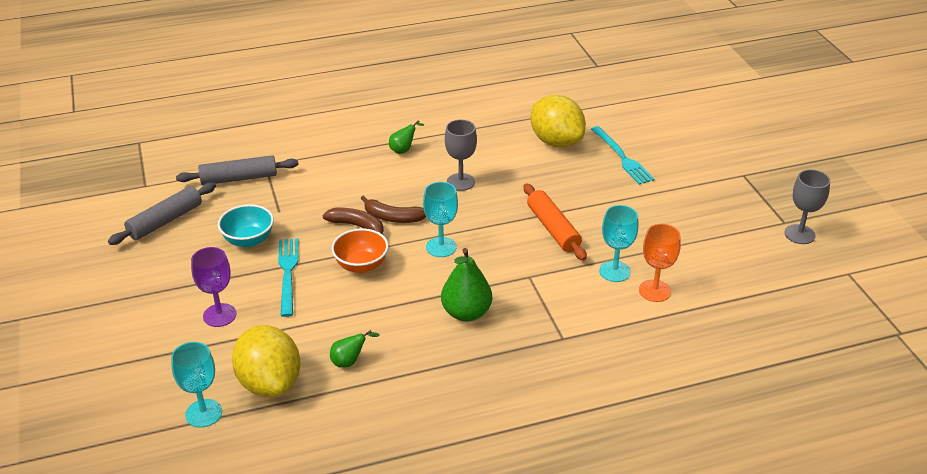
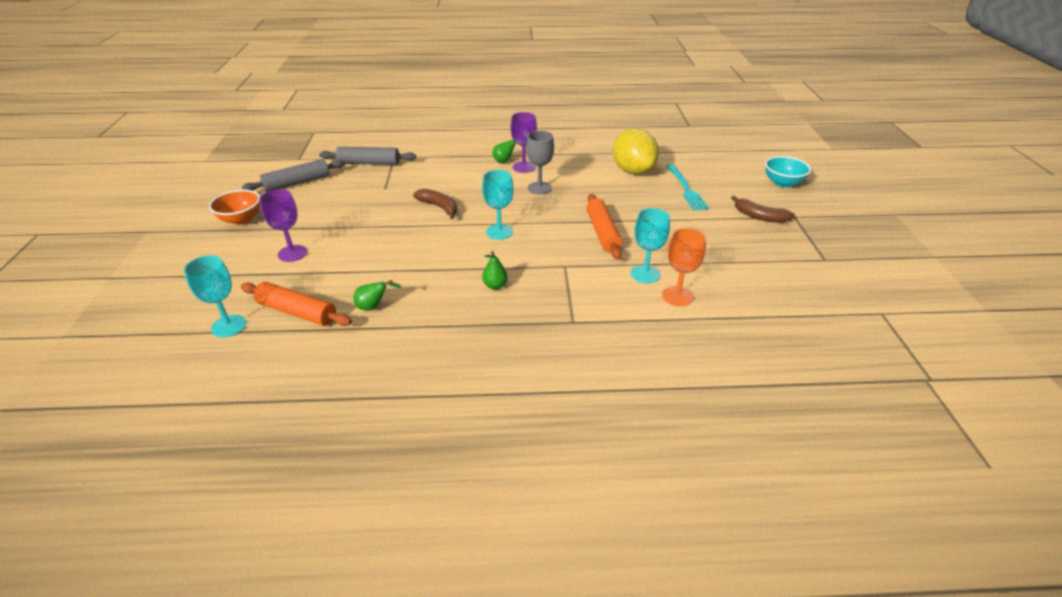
camera: 15 degrees right, 0 degrees up
(248, 240) = (349, 204): turquoise bowl -> turquoise bowl (782, 183)
(270, 383) = (297, 312): yellow lemon -> orange rolling pin
(288, 273) = (364, 232): turquoise fork -> none
(361, 265) = (426, 235): orange bowl -> orange bowl (241, 219)
(393, 217) = (471, 205): brown banana -> brown banana (759, 217)
(430, 155) = (524, 167): none -> purple goblet
(466, 313) = (495, 285): green pear -> green pear, size x0.54
(799, 234) = (838, 271): grey goblet -> none

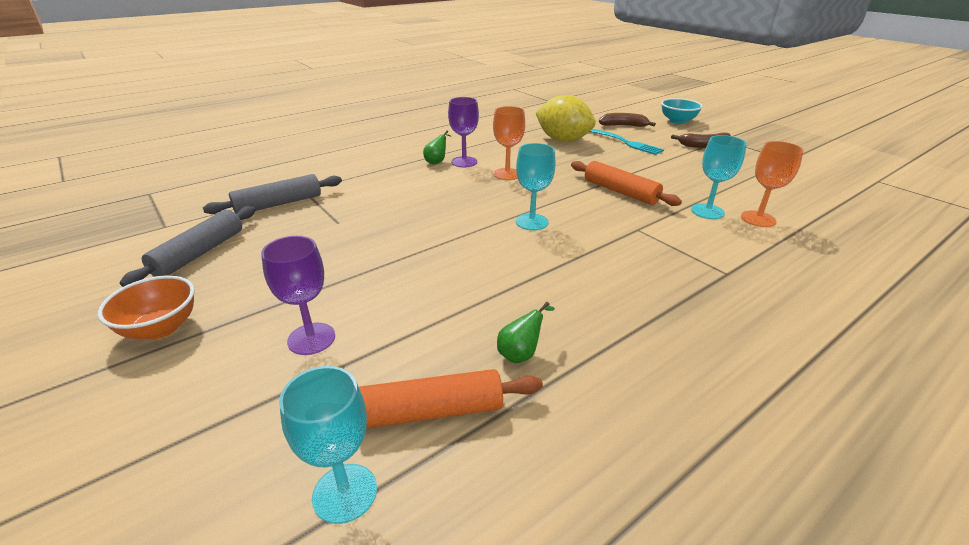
camera: 35 degrees left, 5 degrees down
(439, 207) = (433, 220): brown banana -> brown banana (623, 126)
(495, 285) = (609, 271): green pear -> none
(539, 188) = (507, 174): grey goblet -> orange goblet

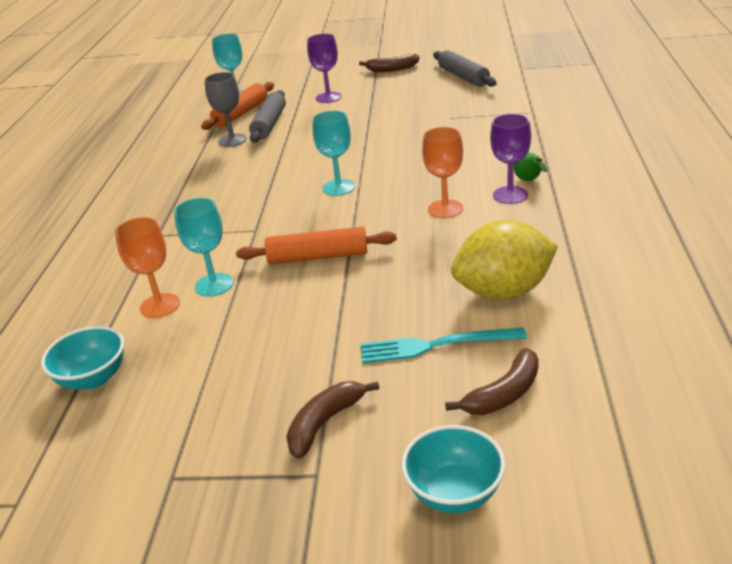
camera: 135 degrees right, 0 degrees up
(160, 328) = (392, 69): orange bowl -> brown banana
(278, 204) = (513, 101): grey rolling pin -> grey rolling pin (270, 124)
(521, 353) = (232, 140): green pear -> grey goblet
(825, 205) = (93, 378): none -> turquoise bowl

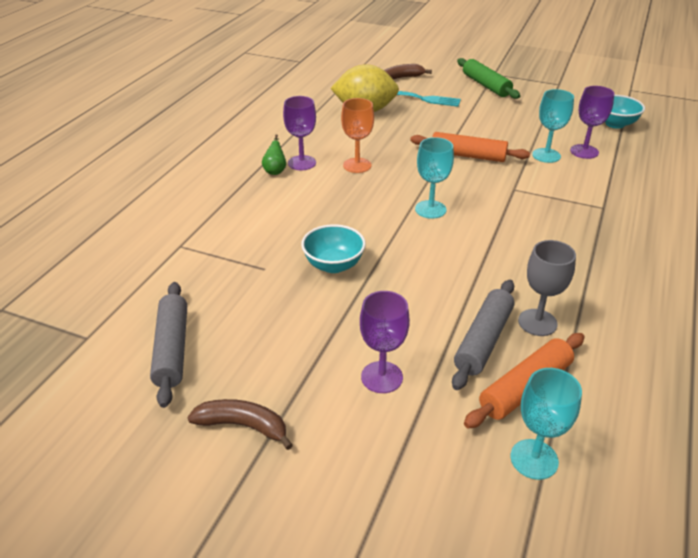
camera: 165 degrees left, 5 degrees up
(160, 306) = (584, 151): orange goblet -> purple goblet
(325, 423) = (486, 85): brown banana -> green rolling pin
(454, 493) = (441, 61): turquoise bowl -> turquoise bowl (333, 265)

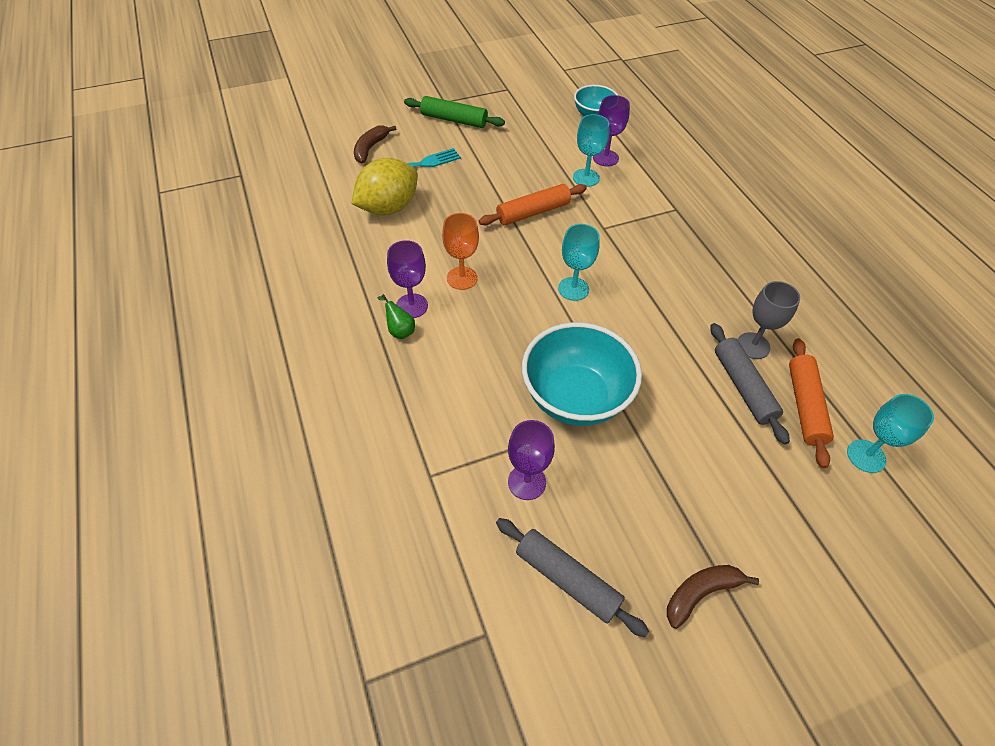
camera: 45 degrees left, 15 degrees up
(333, 265) = (575, 397): turquoise bowl -> turquoise bowl, size x1.78
(382, 377) = (726, 471): purple goblet -> purple goblet (527, 482)

